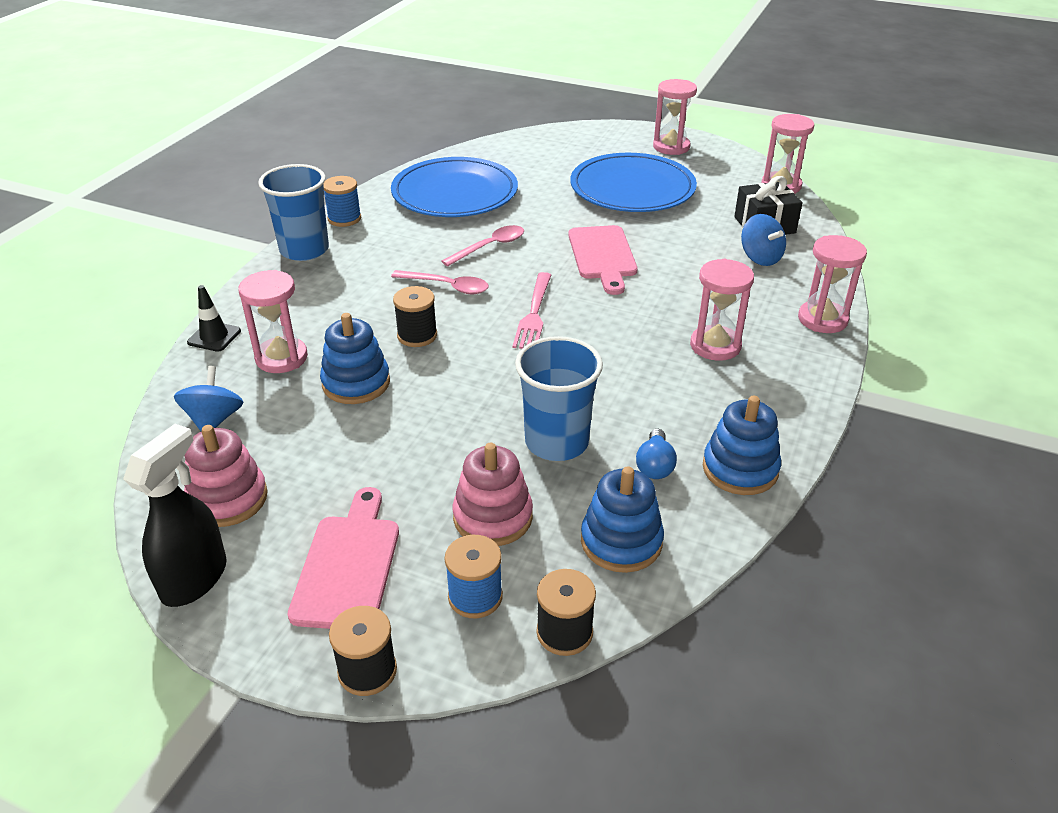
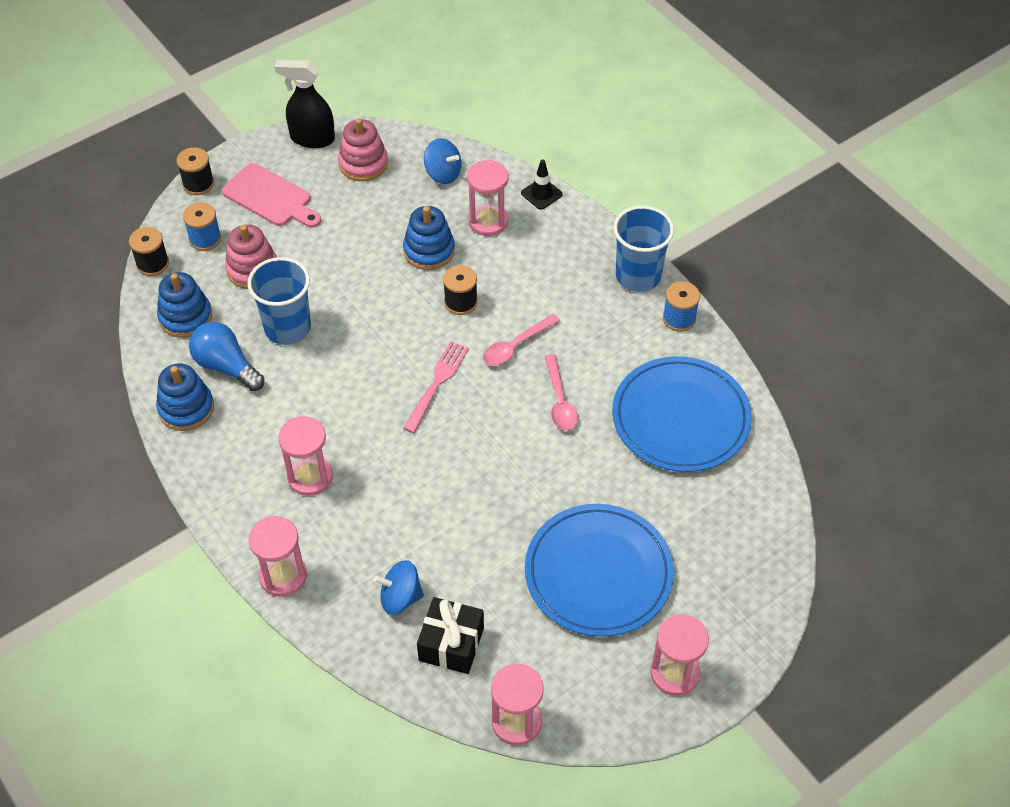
camera: 120 degrees right, 15 degrees up
(195, 579) = (312, 138): black spray bottle -> black spray bottle turned 135 degrees clockwise
(534, 314) = (437, 383): pink fork -> pink fork turned 75 degrees clockwise
(602, 256) = (488, 475): pink cutting board -> none
(655, 465) = (226, 366): blue light bulb -> blue light bulb, size x1.65

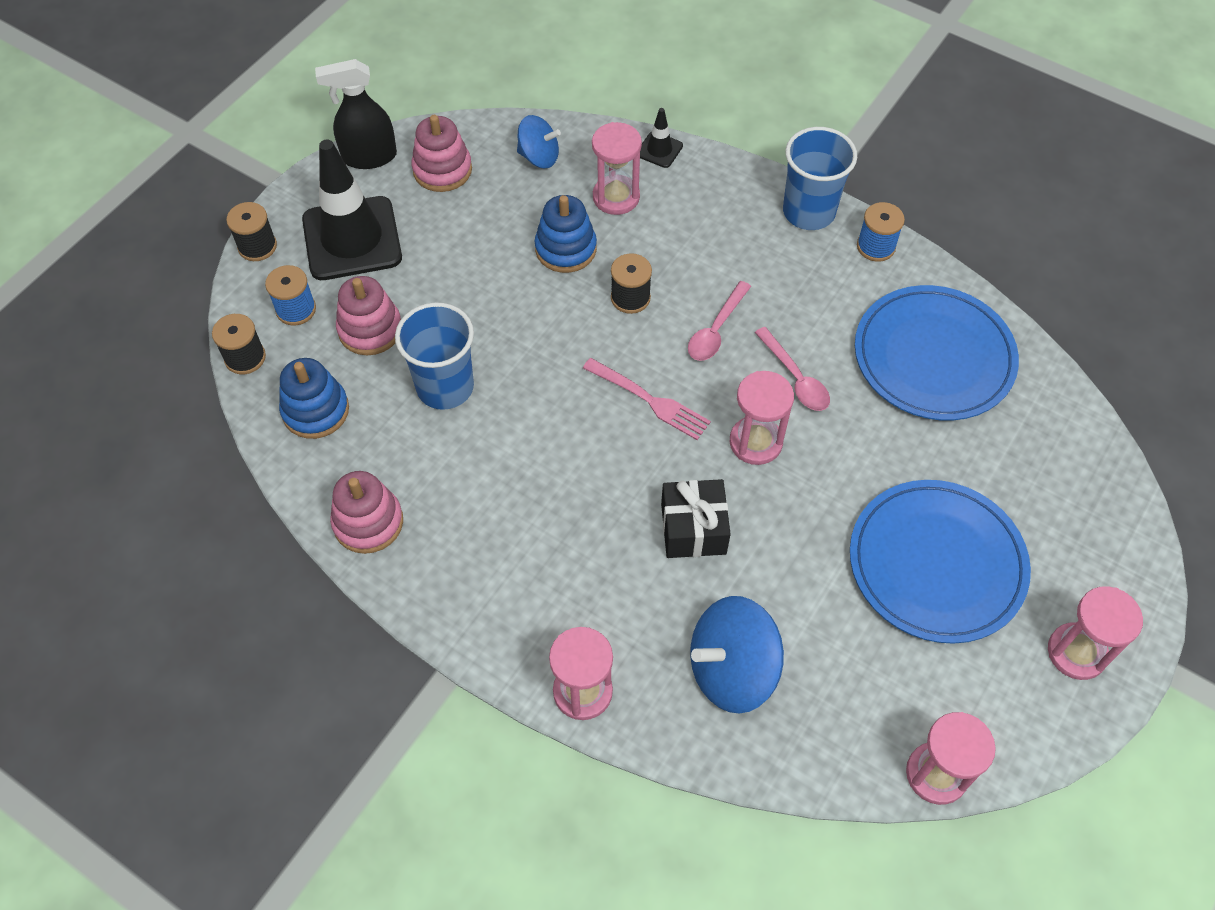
camera: 20 degrees left, 5 degrees up
(186, 408) = (368, 522): blue stacking toy -> pink stacking toy
(226, 366) = (393, 455): blue light bulb -> none
(270, 197) = (352, 239): pink cutting board -> black traffic cone
(310, 477) = (557, 558): pink hourglass -> pink hourglass (755, 442)
(400, 597) = (732, 670): blue spinning top -> blue spinning top, size x1.63
(437, 383) = (649, 400): pink fork -> pink fork turned 120 degrees clockwise
(451, 644) = (817, 706): black gift -> black gift (693, 529)

